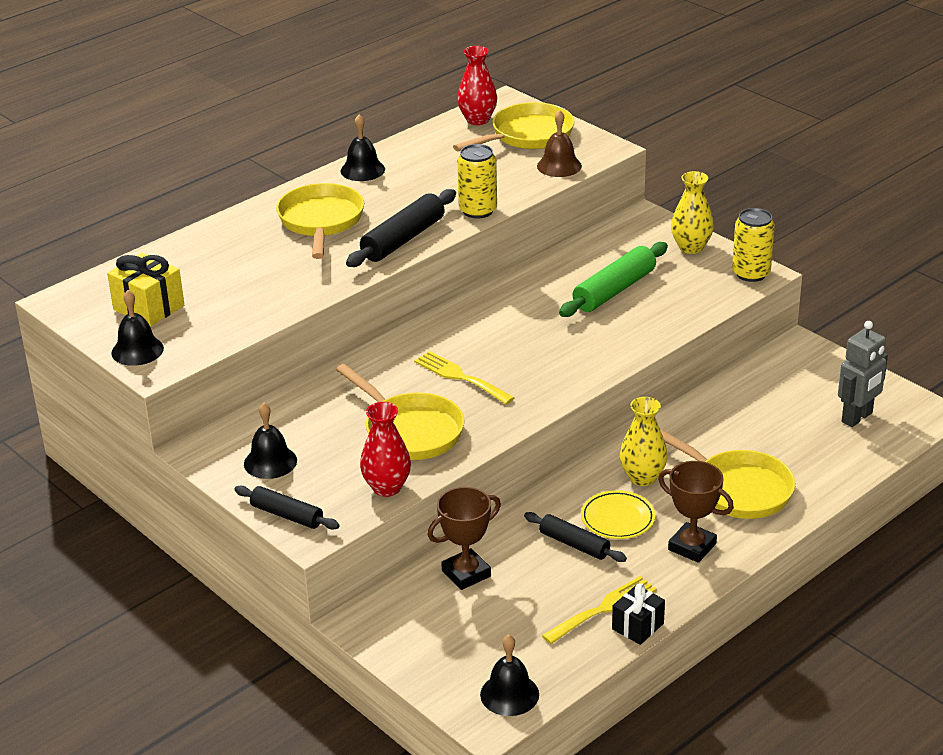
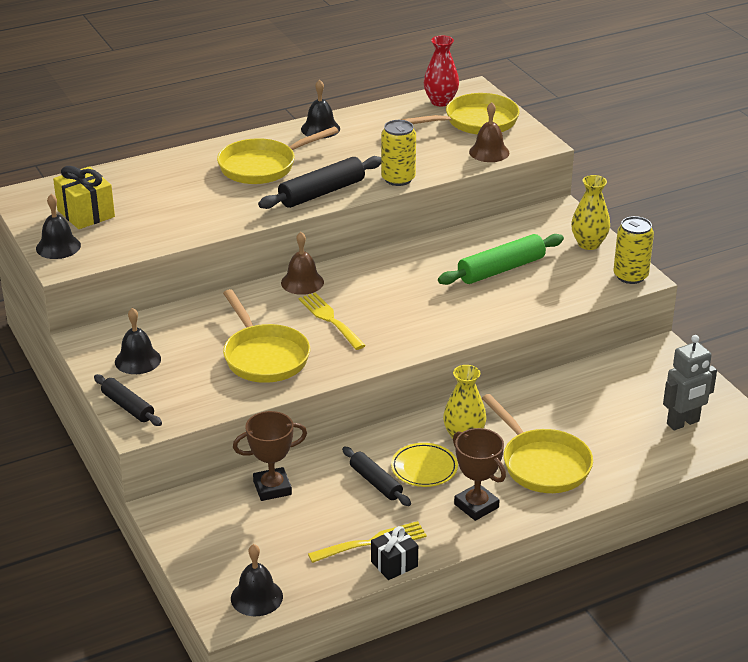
camera: 15 degrees right, 0 degrees up
(321, 222) = (262, 166): yellow pan -> yellow pan turned 135 degrees counterclockwise
(387, 487) = (220, 400): red vase -> none
(408, 342) = (302, 282): none -> brown bell

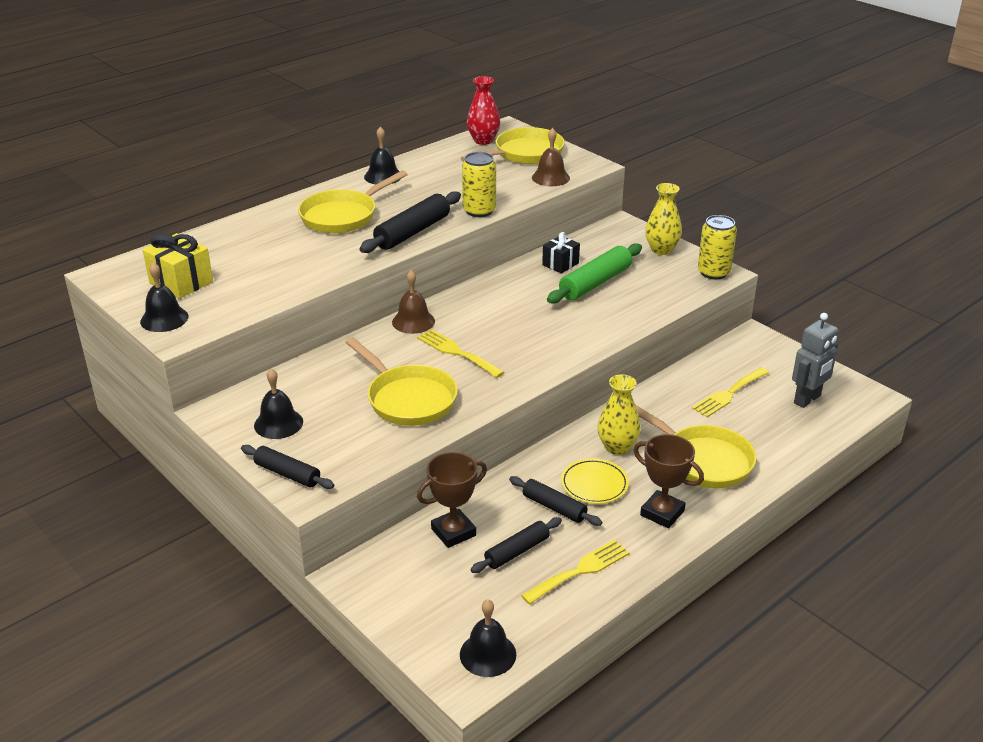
camera: 15 degrees left, 0 degrees up
(322, 515) = (516, 551): none -> black rolling pin
(394, 564) = (611, 589): black gift -> black gift (560, 264)
(603, 404) = (728, 394): none -> yellow fork

